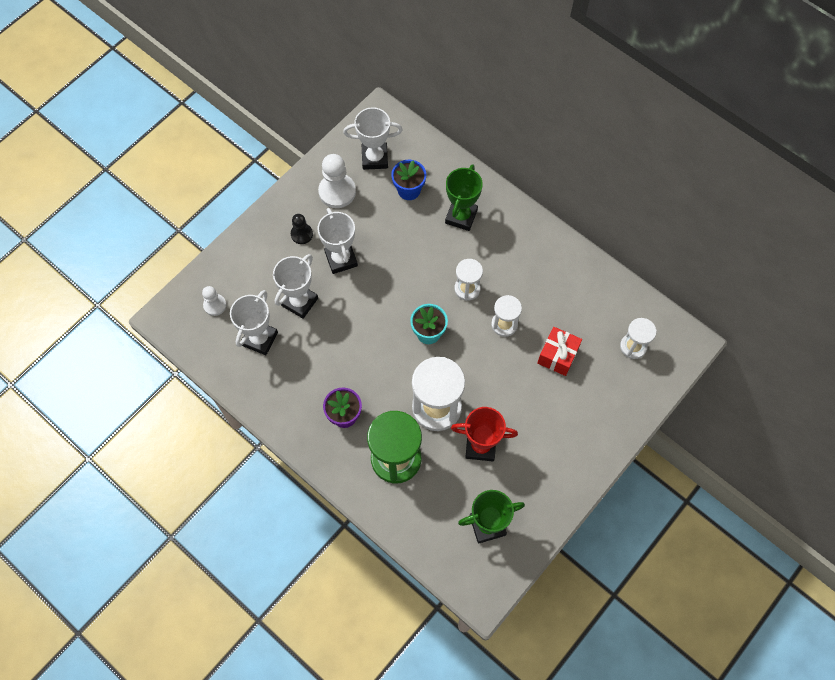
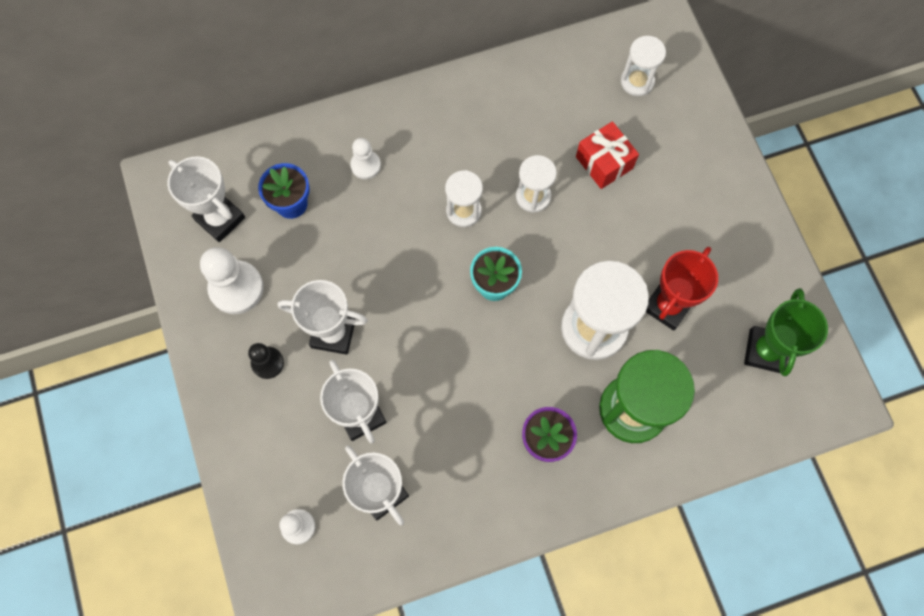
camera: 60 degrees left, 5 degrees up
(375, 158) = (220, 218): white trophy -> white trophy turned 75 degrees counterclockwise
(461, 216) = (365, 165): green trophy -> white pawn

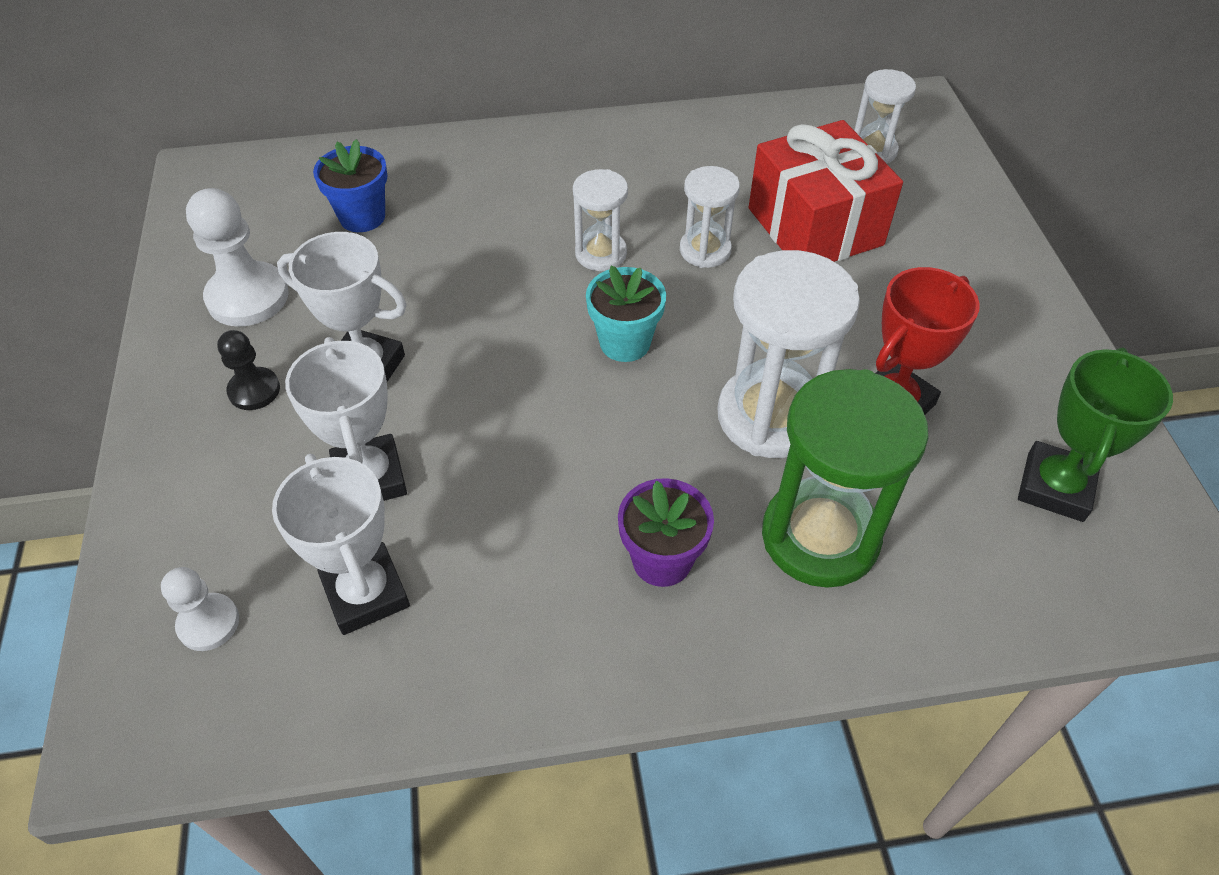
camera: 10 degrees right, 20 degrees down
(220, 218) = (259, 220): white trophy -> none
(365, 165) = (478, 190): white pawn -> none
(604, 162) = (815, 226): red gift -> red gift, size x1.66

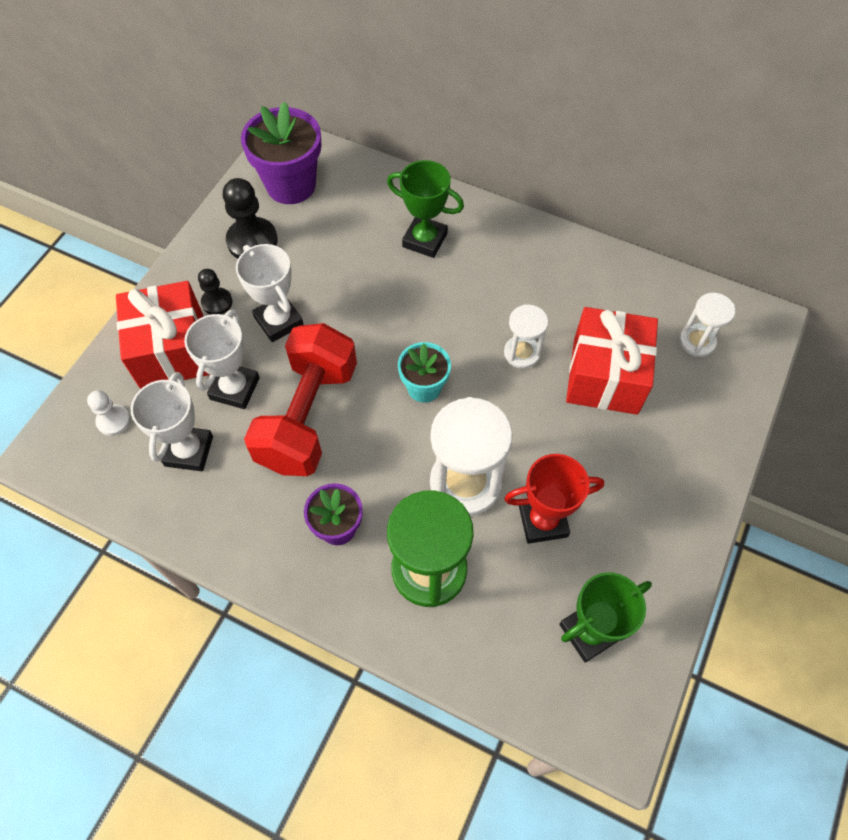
camera: 35 degrees right, 10 degrees up
(231, 482) = (172, 350): none -> red gift
(248, 297) = (252, 241): white pawn -> black pawn
(252, 213) = (291, 185): none -> purple flower pot
(362, 217) = (346, 219): blue flower pot -> none
(483, 194) = (425, 240): none -> green trophy
(504, 454) = (308, 416): none -> red dumbbell
(601, 254) = (458, 320): white hourglass -> none

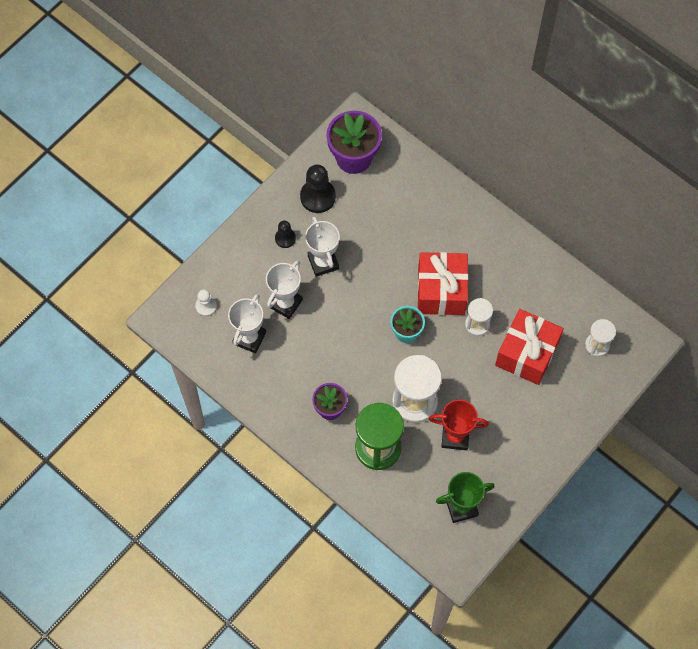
camera: 15 degrees right, 5 degrees up
(172, 350) = (250, 266): red gift -> red gift (441, 291)
(308, 416) = (328, 333): red dumbbell -> none
(425, 240) = (436, 224): green trophy -> none

